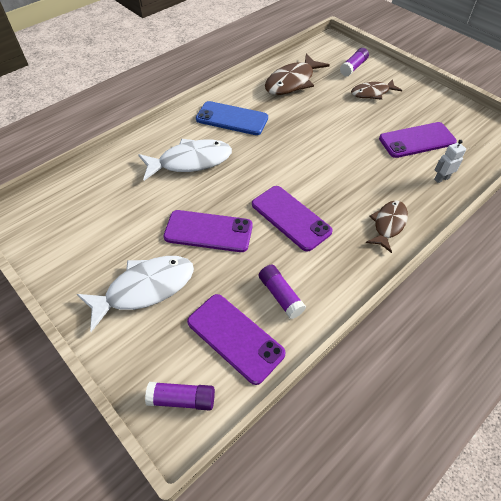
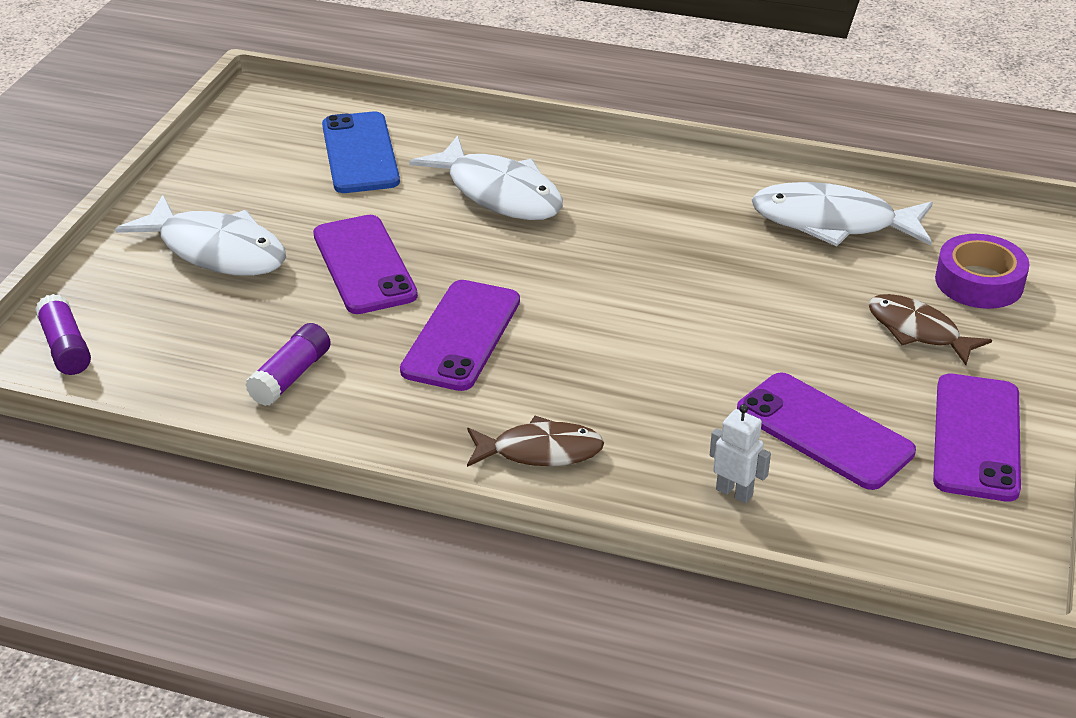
camera: 60 degrees right, 15 degrees down
(232, 118) = (647, 194): blue phone -> blue phone (360, 153)
(235, 337) = (187, 358): purple phone -> purple phone (976, 437)
(292, 82) = (832, 223): brown fish -> white fish
(353, 67) = (979, 282): purple glue stick -> purple tape

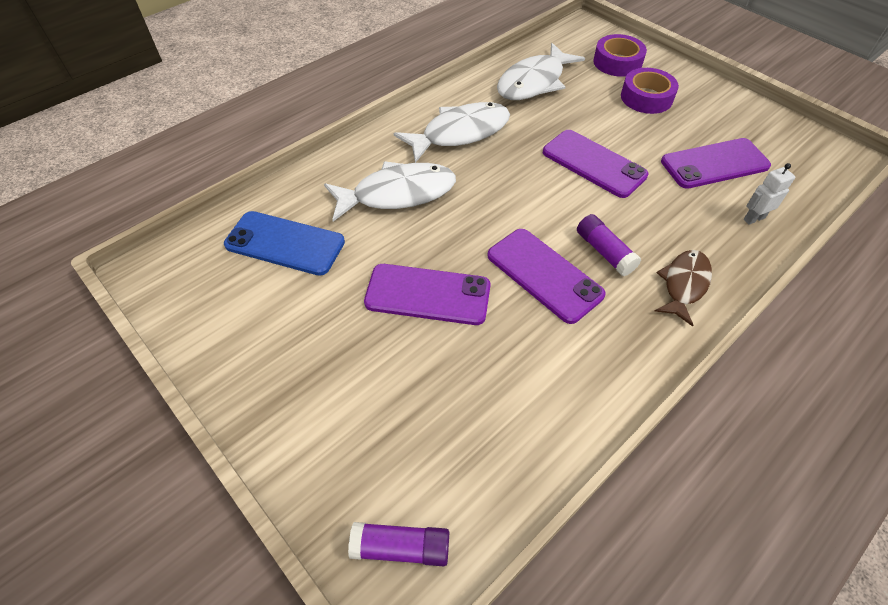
camera: 60 degrees left, 15 degrees up
(216, 250) = (340, 379): white fish -> white fish (460, 133)
(290, 376) = (536, 389): purple glue stick -> purple glue stick (604, 252)
(918, 331) = (646, 97): brown fish -> purple tape
(976, 437) = (740, 118): purple phone -> purple phone (593, 164)

